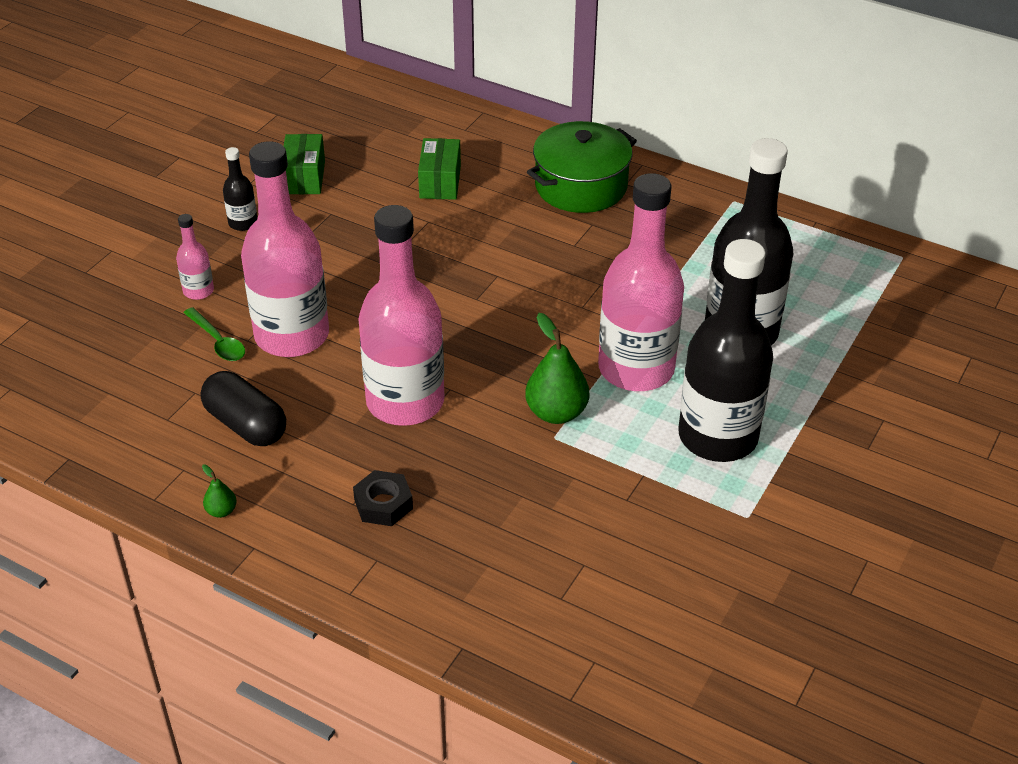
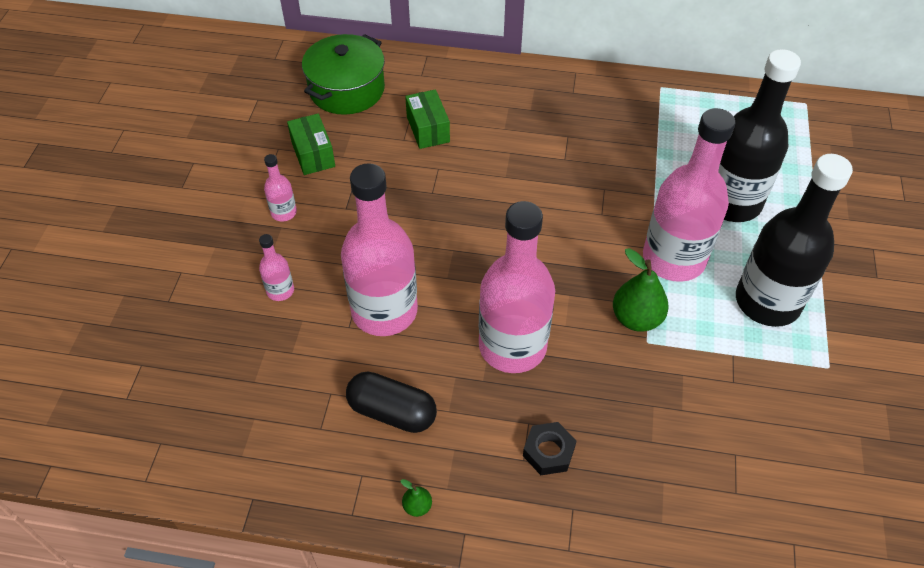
camera: 20 degrees left, 10 degrees up
(218, 342) = (324, 336): green spoon -> none
(243, 223) = (284, 212): black bottle -> pink bottle
(581, 186) = (540, 104): green pot -> green pot (347, 89)

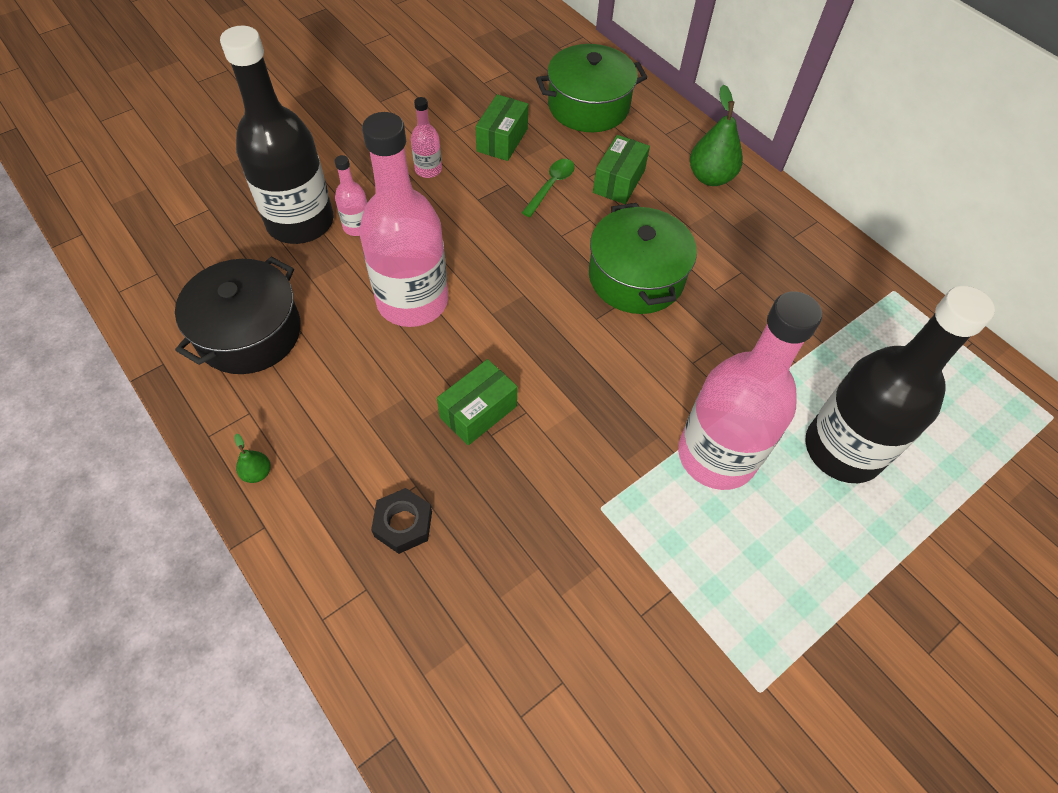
camera: 40 degrees right, 5 degrees up
(292, 424) = (249, 333): none -> black pot
(386, 163) = (551, 186): none -> green spoon
(392, 411) = (326, 384): black capsule -> none
(510, 185) = (636, 277): none -> green pot
(512, 346) = (478, 411): pink bottle -> green box
(636, 318) = (615, 479): green pear -> green pear (710, 177)
(767, 302) = (768, 573): black bottle -> black bottle (300, 222)

